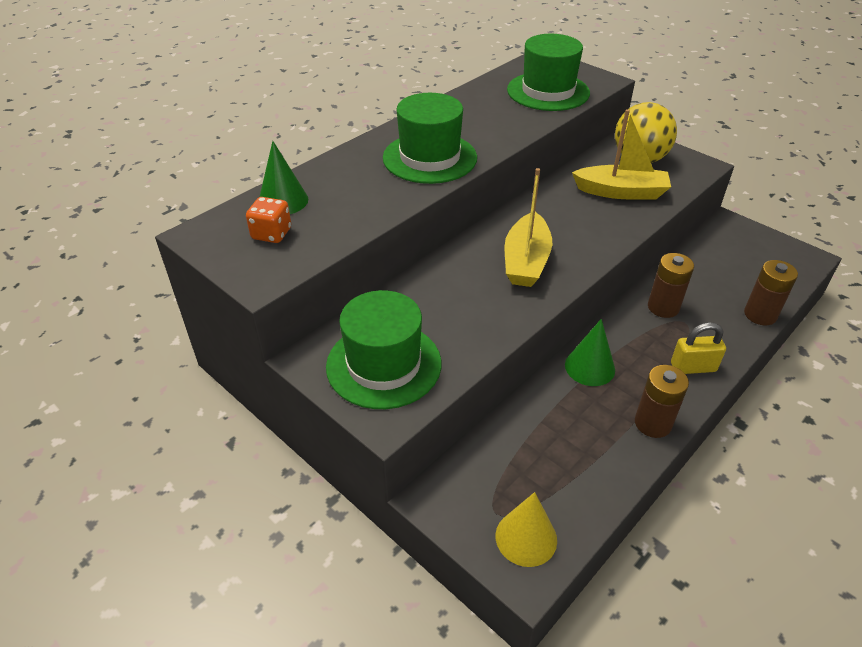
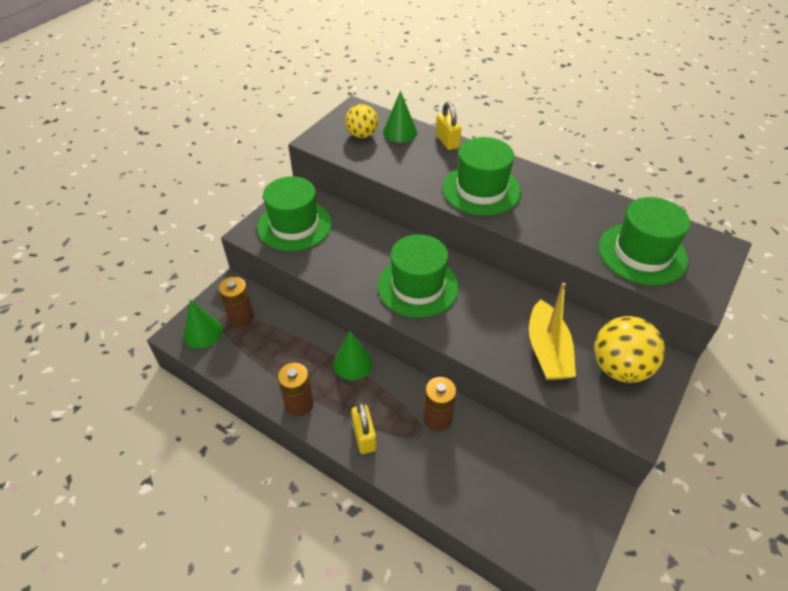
camera: 80 degrees right, 5 degrees up
(271, 234) = (362, 135): orange dice -> yellow ball
(324, 167) = (447, 141): none -> yellow padlock
(526, 261) = (418, 286): yellow boat -> green hat
(526, 537) = (203, 332): yellow cone -> green cone
(760, 315) = (448, 503): brown battery -> brown battery (241, 317)

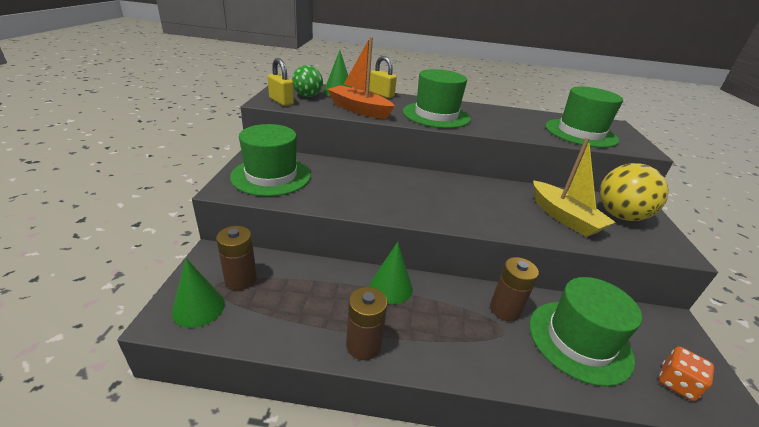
camera: 30 degrees left, 15 degrees down
(362, 135) = (307, 96): yellow ball -> green ball
(364, 437) = (455, 353): yellow padlock -> yellow padlock (281, 101)
(400, 167) = (359, 109): none -> orange boat
(418, 286) = (424, 197): green hat -> green hat (579, 340)
(535, 536) = (676, 383): none -> orange dice

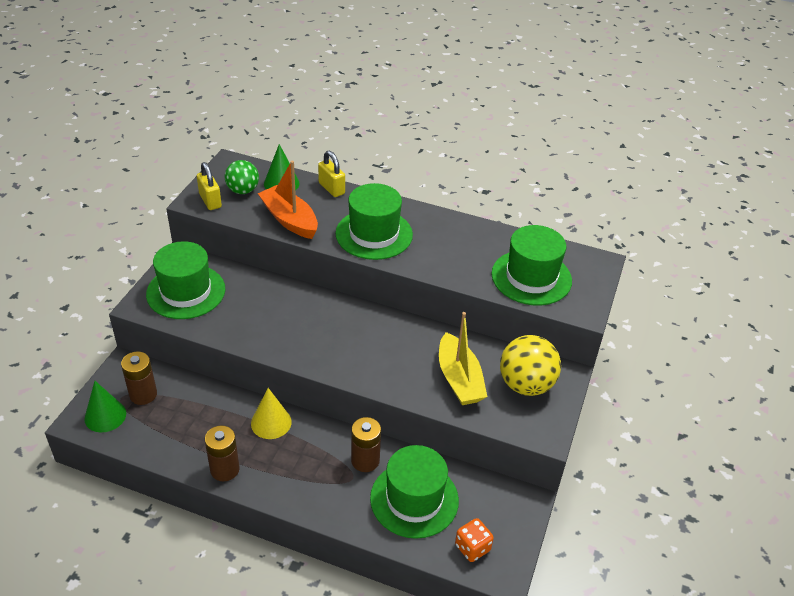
camera: 15 degrees right, 10 degrees up
(391, 287) = (271, 422): green cone -> yellow cone

